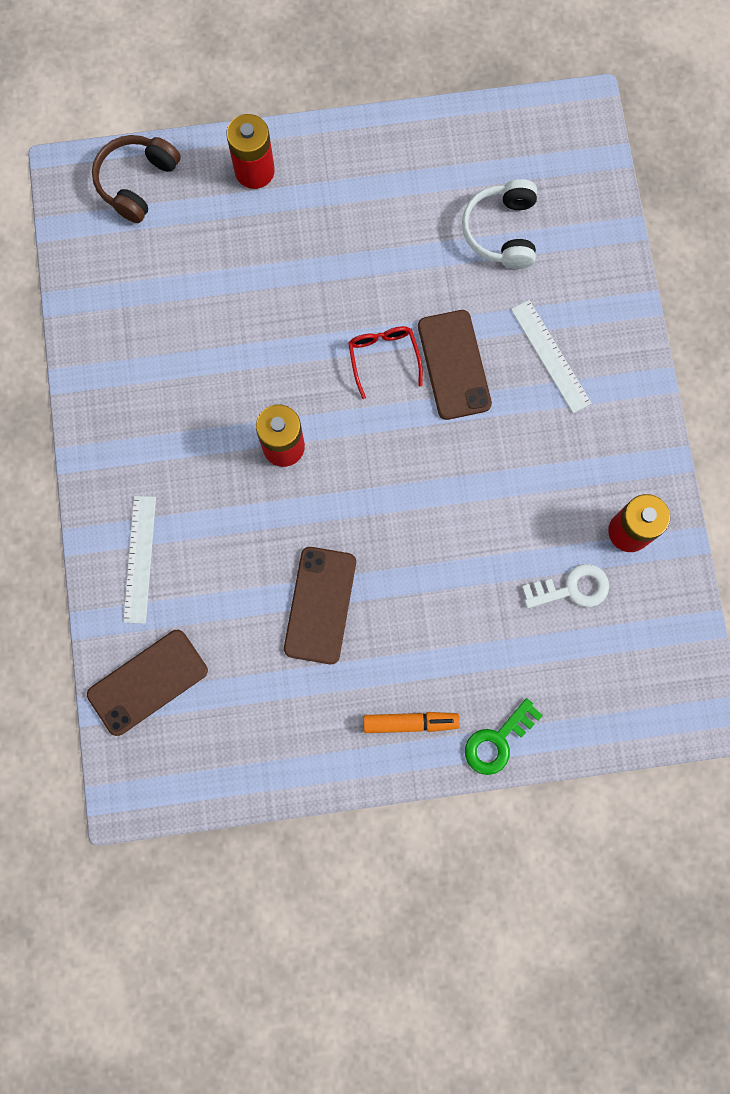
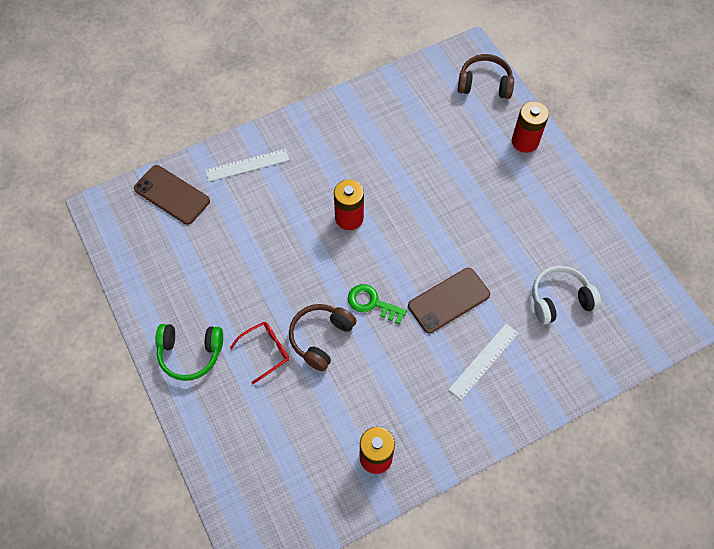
camera: 70 degrees right, 15 degrees down
(320, 605) = (252, 273): brown phone -> none
(383, 357) = (434, 255): red glasses -> red glasses (266, 351)
(410, 722) = (190, 353): orange marker -> green headphones
(449, 544) = (321, 338): none -> brown headphones
(497, 741) = (194, 414): green key -> green key (372, 303)
(572, 588) = (319, 430): white key -> none

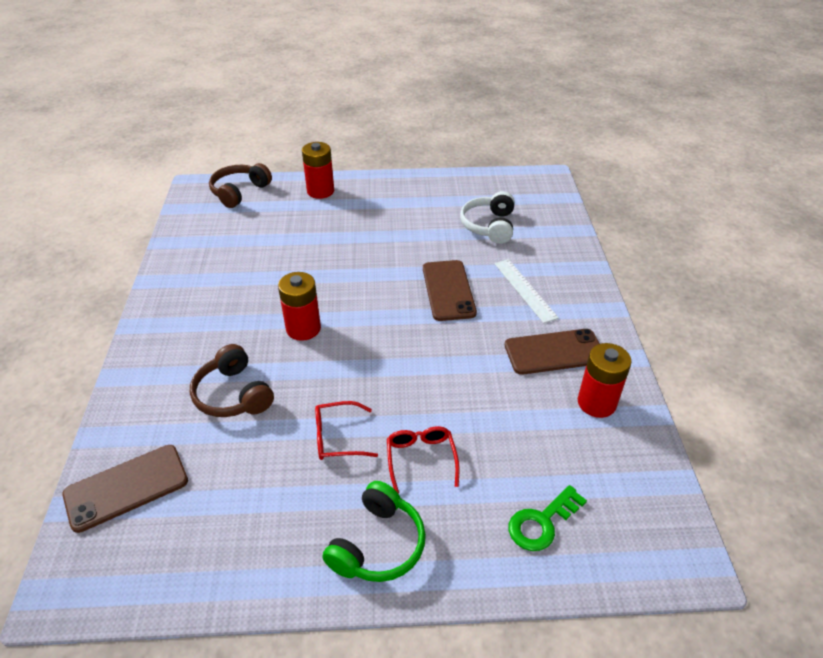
camera: 65 degrees left, 20 degrees down
(247, 165) = (158, 393): white ruler -> none
(260, 291) = (337, 437): none -> red glasses
(321, 338) = (433, 401): brown headphones -> brown headphones (233, 394)
(372, 303) = (417, 345): green key -> green key (542, 522)
(417, 408) = (554, 352): none -> brown phone

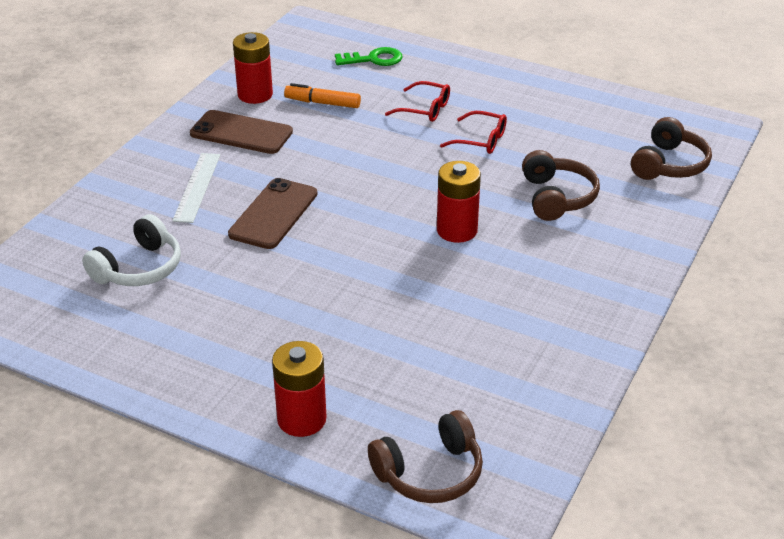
camera: 150 degrees left, 5 degrees down
(126, 487) = (669, 165): brown phone -> brown headphones
(378, 544) = (491, 83): green headphones -> none
(421, 459) = (425, 109): red glasses -> red glasses turned 90 degrees counterclockwise
(526, 421) = (322, 103): none -> orange marker

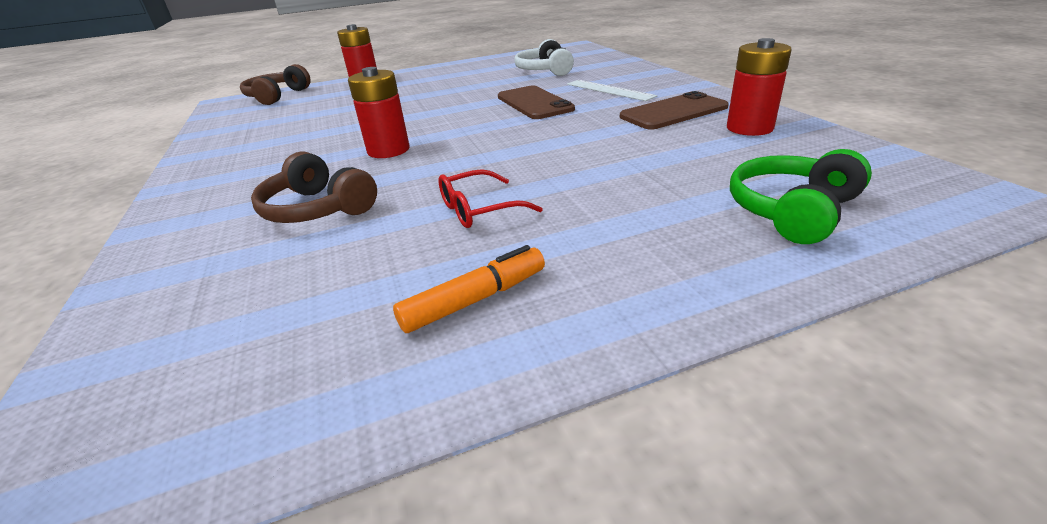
camera: 135 degrees right, 5 degrees down
(322, 103) = (691, 152): orange marker -> orange marker (475, 300)
(373, 59) = (792, 211): green key -> green headphones
(425, 109) = (598, 201): red glasses -> none
(669, 165) = (164, 327): brown headphones -> none

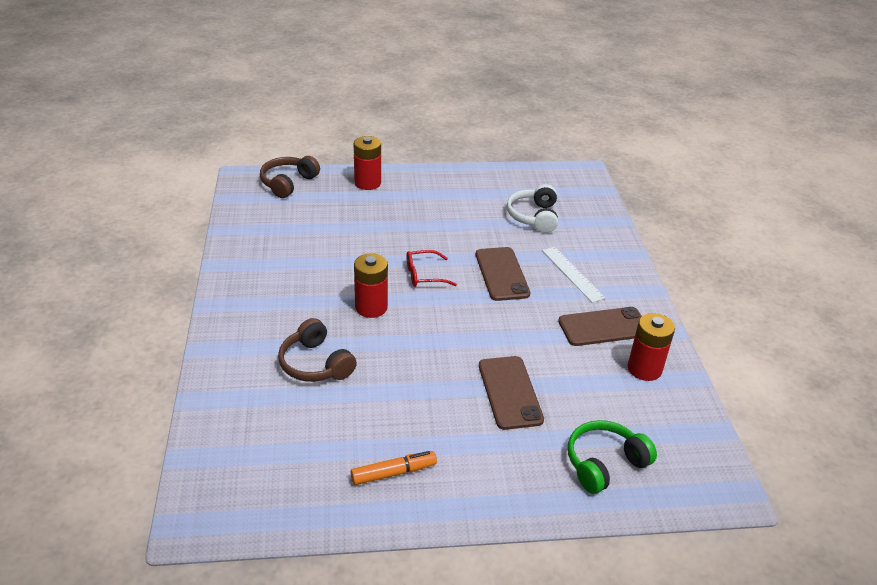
camera: 10 degrees right, 5 degrees up
(478, 210) = (416, 399): red glasses -> red glasses (424, 275)
(605, 177) = (510, 392): none -> brown phone

